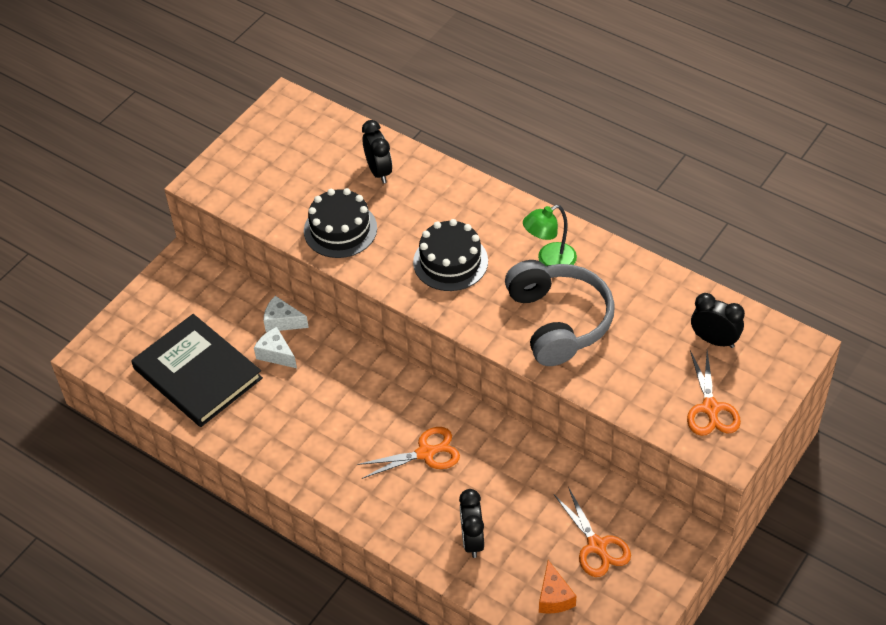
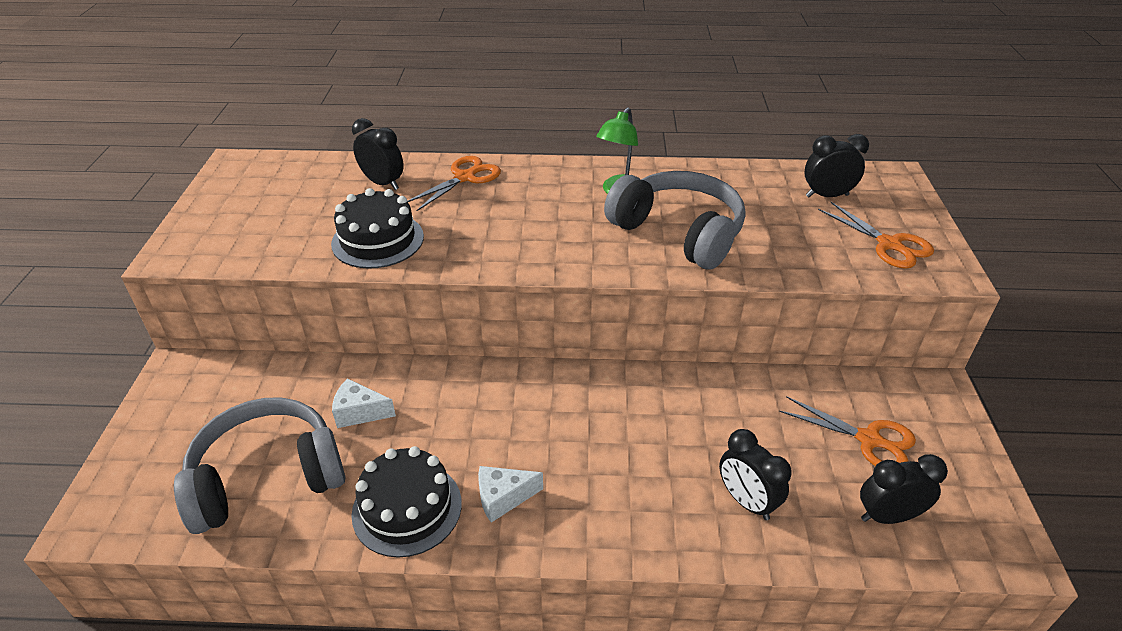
camera: 35 degrees left, 10 degrees down
(197, 373) = (267, 477): black book -> grey headphones
(282, 321) = (345, 377): white cheese -> white cheese (503, 498)
(426, 453) = (614, 435): orange scissors -> orange scissors (465, 177)
(450, 261) = (523, 225): black cake -> black cake (407, 508)
(554, 597) = (887, 516): orange cheese -> black clock

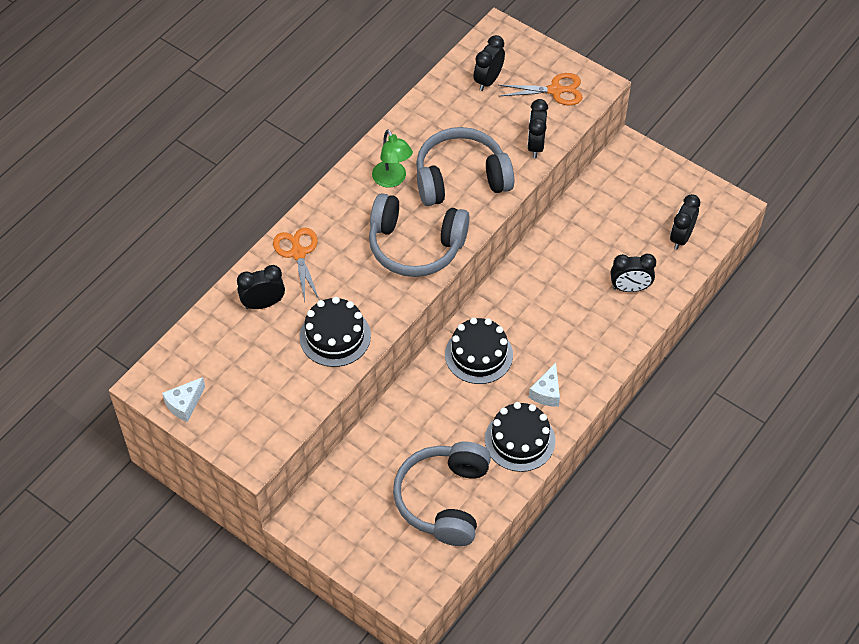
camera: 55 degrees left, 15 degrees up
(359, 412) = (426, 433): white cheese -> white cheese (184, 404)
(507, 403) = (478, 354): none -> black cake
(552, 241) = (415, 246): none -> grey headphones
(795, 264) = (535, 145): none -> black clock
(869, 440) = (635, 207): orange scissors -> none

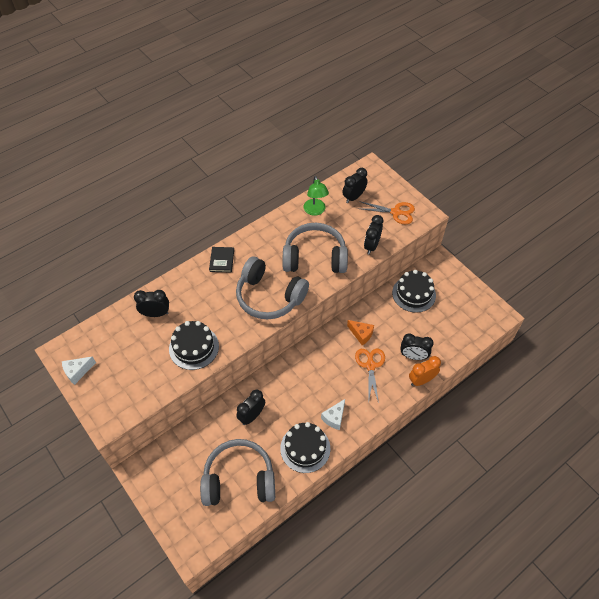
camera: 15 degrees right, 0 degrees up
(298, 253) = (191, 284): orange scissors -> orange scissors (370, 365)
(329, 210) = (222, 260): none -> black book
(392, 180) = (269, 249): green lamp -> green lamp (315, 211)
(444, 499) = (239, 479): grey headphones -> grey headphones turned 60 degrees clockwise
(478, 354) = (297, 379): black cake -> black cake (414, 294)
(549, 274) = (361, 334): none -> orange cheese
(650, 317) = (421, 380): none -> orange clock
(681, 237) = (458, 329): black clock -> black clock (252, 416)

